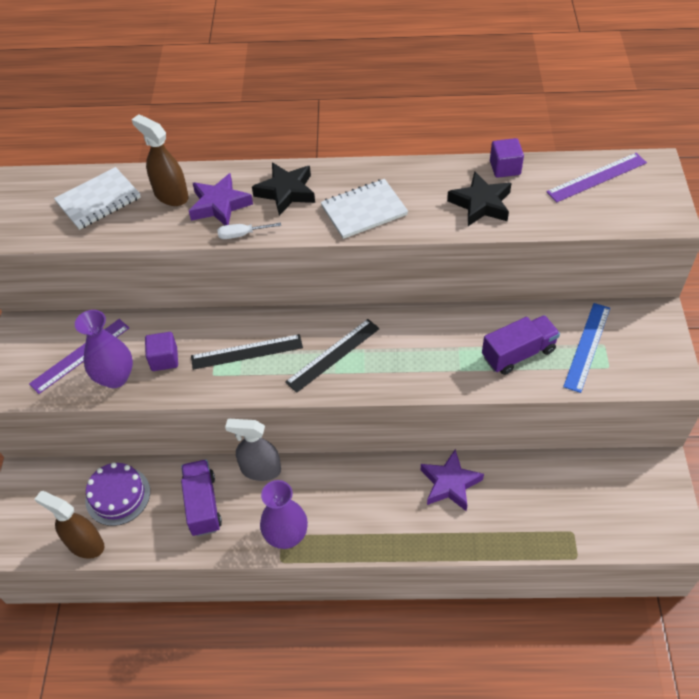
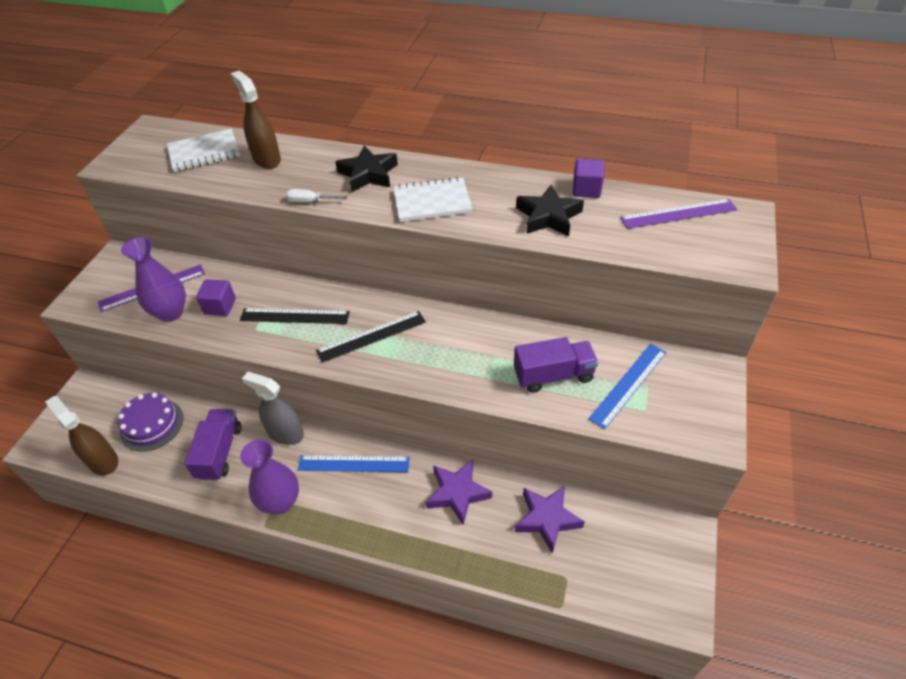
camera: 15 degrees right, 5 degrees down
(219, 205) = (303, 174): purple star -> purple star (547, 519)
(341, 481) = (354, 463): none -> blue ruler

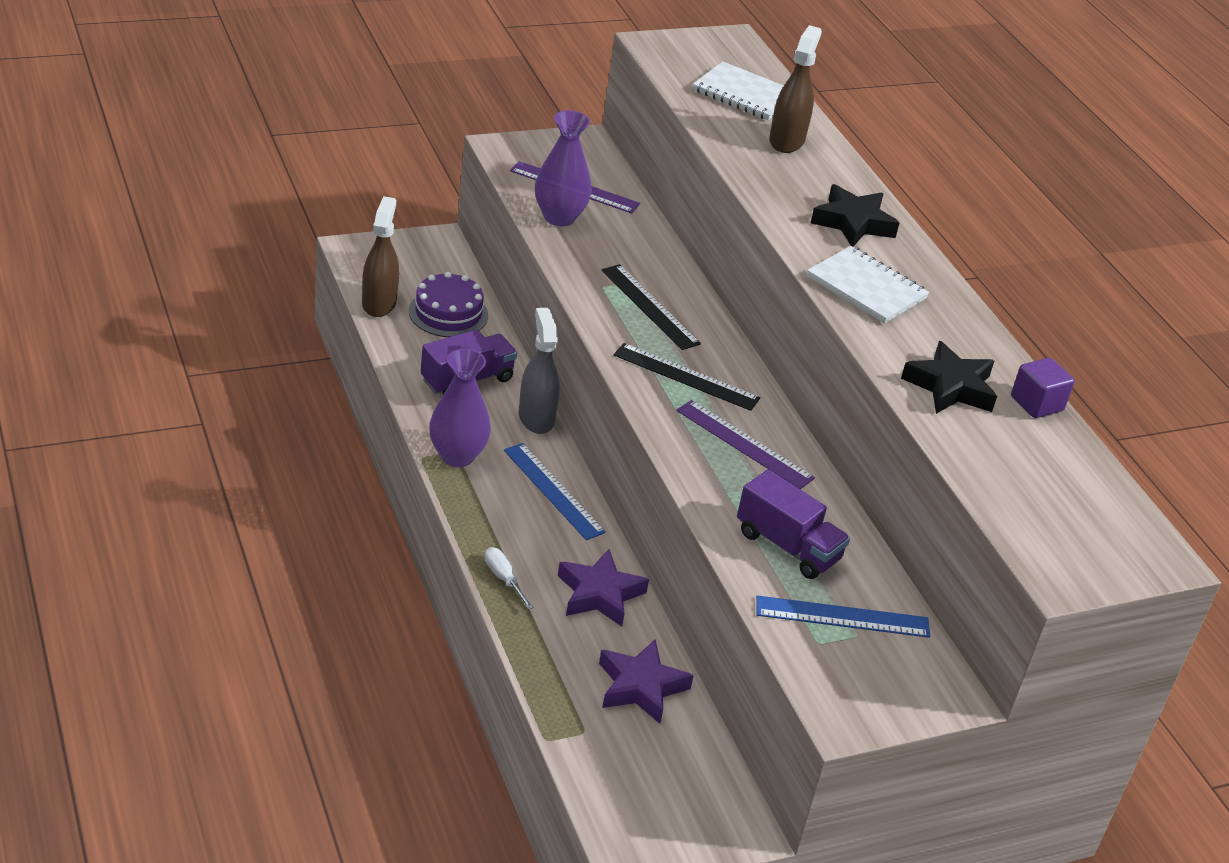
camera: 45 degrees right, 10 degrees down
(220, 306) = (603, 247): purple cube -> none
(310, 201) = (761, 200): white screwdriver -> white screwdriver (503, 579)
(678, 214) = (1087, 496): purple ruler -> purple ruler (744, 444)

